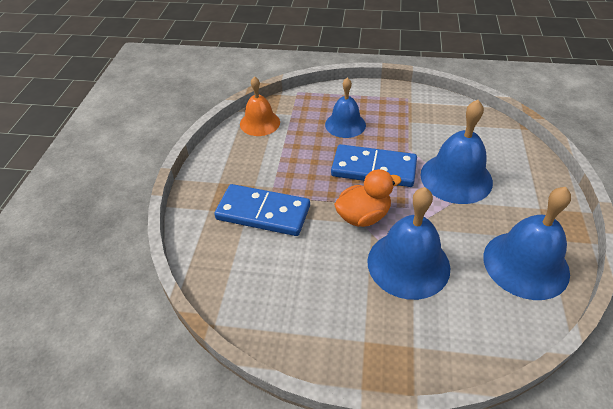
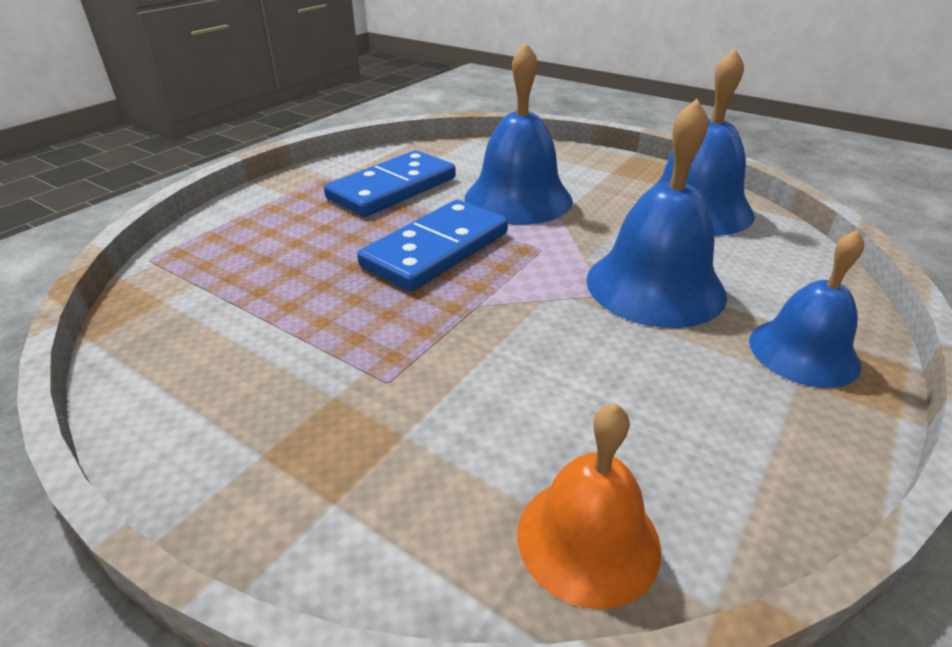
camera: 65 degrees left, 10 degrees down
(260, 123) = (160, 330): orange bell -> orange bell (588, 539)
(263, 213) = (425, 408): blue domino -> blue domino (393, 188)
(345, 124) = (305, 241): blue bell -> blue bell (803, 352)
(363, 216) = (530, 292): orange duck -> none

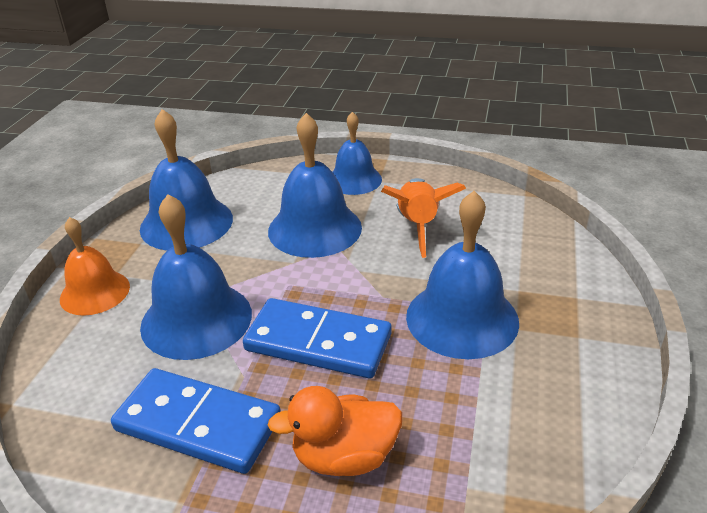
camera: 110 degrees left, 0 degrees up
(295, 237) = (344, 456): none -> orange duck
(392, 354) = (462, 318): none -> blue bell
(588, 539) = (524, 223): orange bell -> orange bell (95, 292)
(628, 381) = (417, 226): none -> orange rocket

